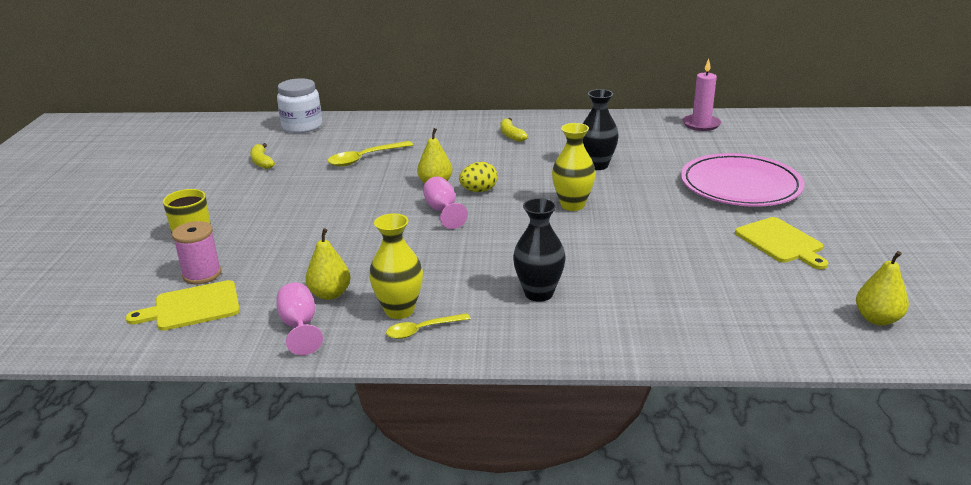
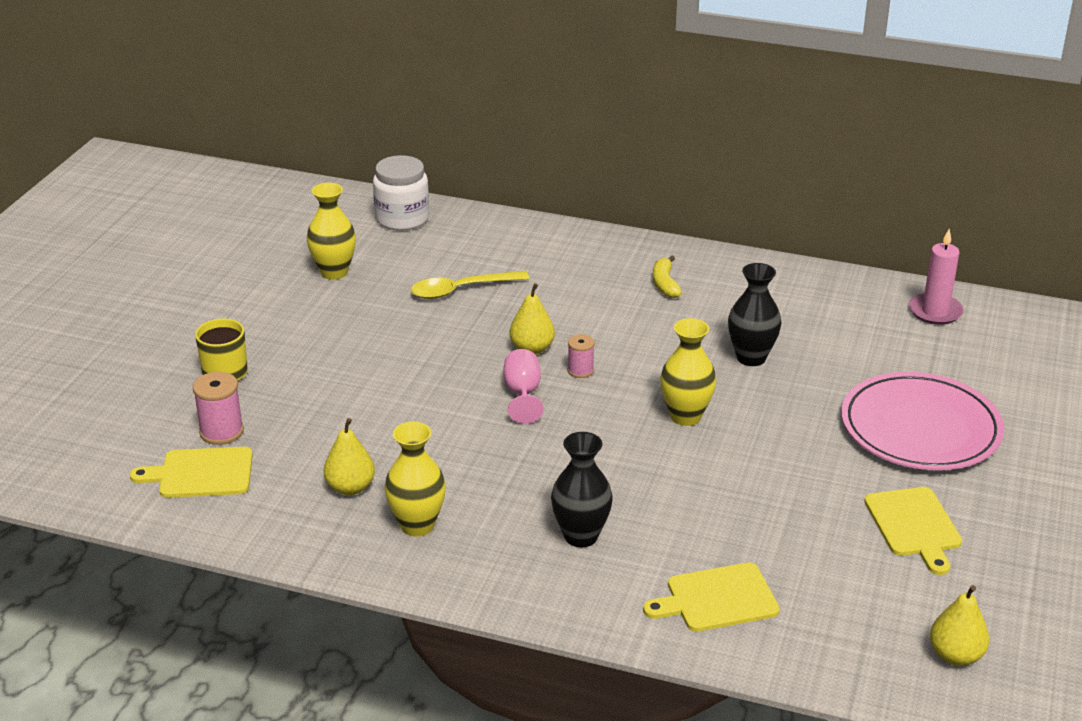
camera: 15 degrees right, 5 degrees up
(261, 162) = (334, 272): yellow banana -> yellow vase
(300, 327) = (304, 524): pink goblet -> none
(422, 330) = (431, 556): yellow spoon -> none
(479, 191) = (580, 370): yellow egg -> pink spool
(672, 316) = (717, 599): none -> yellow cutting board

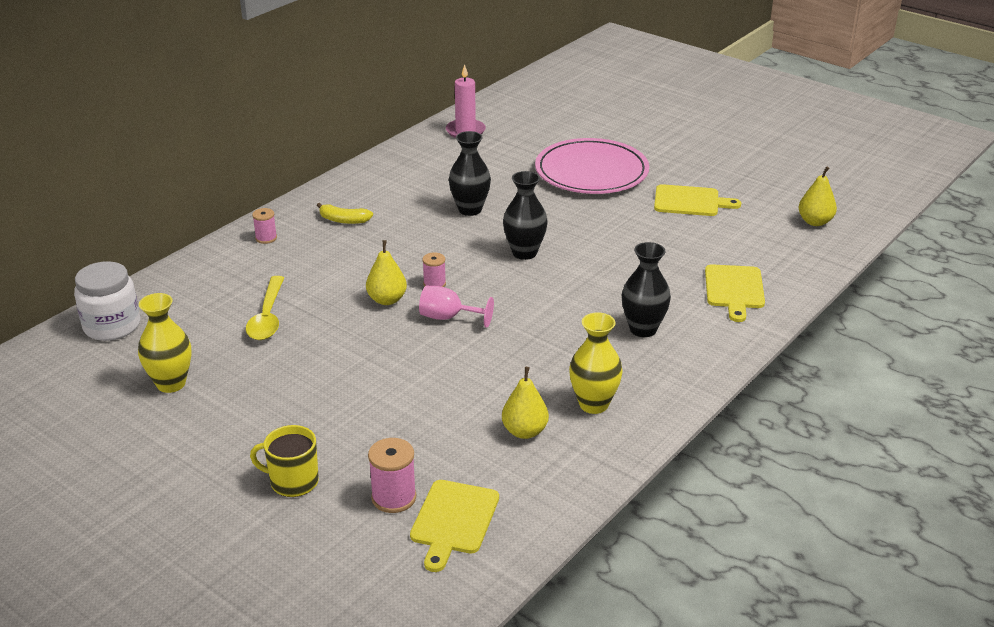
camera: 70 degrees left, 0 degrees up
(597, 250) = (266, 238): none -> pink spool
(685, 416) = (524, 253): yellow vase -> black vase

